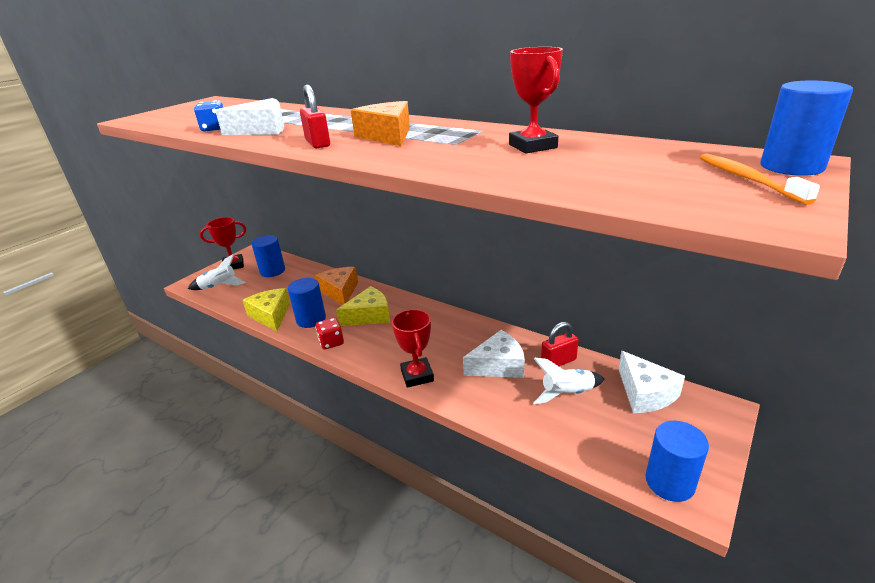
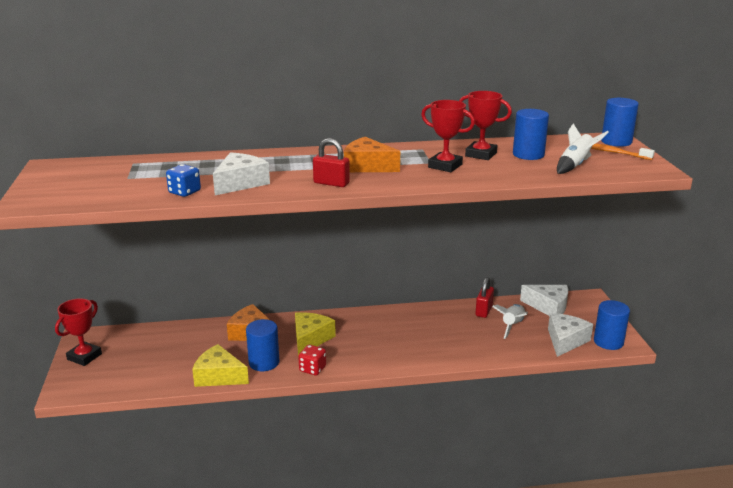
camera: 45 degrees left, 5 degrees down
(219, 287) = (109, 379): white rocket -> white rocket (575, 165)
(272, 271) = (145, 344): blue cylinder -> blue cylinder (528, 155)
(417, 375) = (412, 358): red trophy -> red trophy (445, 166)
(498, 365) = (453, 329): white cheese -> white cheese (565, 340)

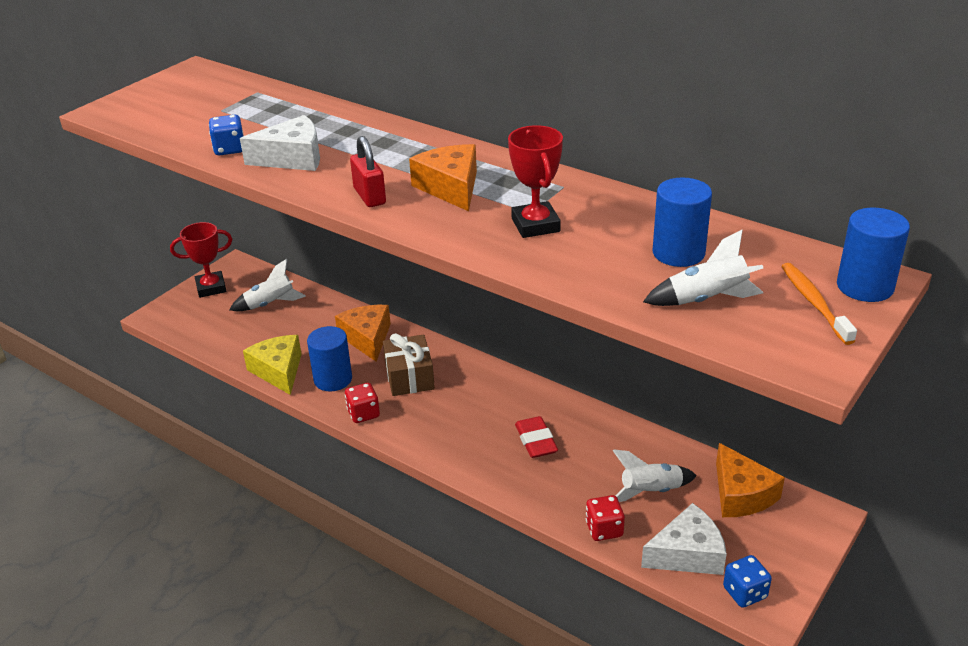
camera: 45 degrees right, 10 degrees up
(150, 345) = (270, 304): none -> white rocket
(310, 339) = (409, 377): yellow cheese -> brown gift
(427, 333) = (536, 441): none -> red eraser
(481, 154) = (616, 226): red trophy -> none
(484, 311) = (646, 451): red padlock -> none
(518, 351) = (604, 529): none -> red dice
(548, 307) = (741, 494): white cheese -> orange cheese
(608, 342) = (745, 593): blue cylinder -> blue dice

